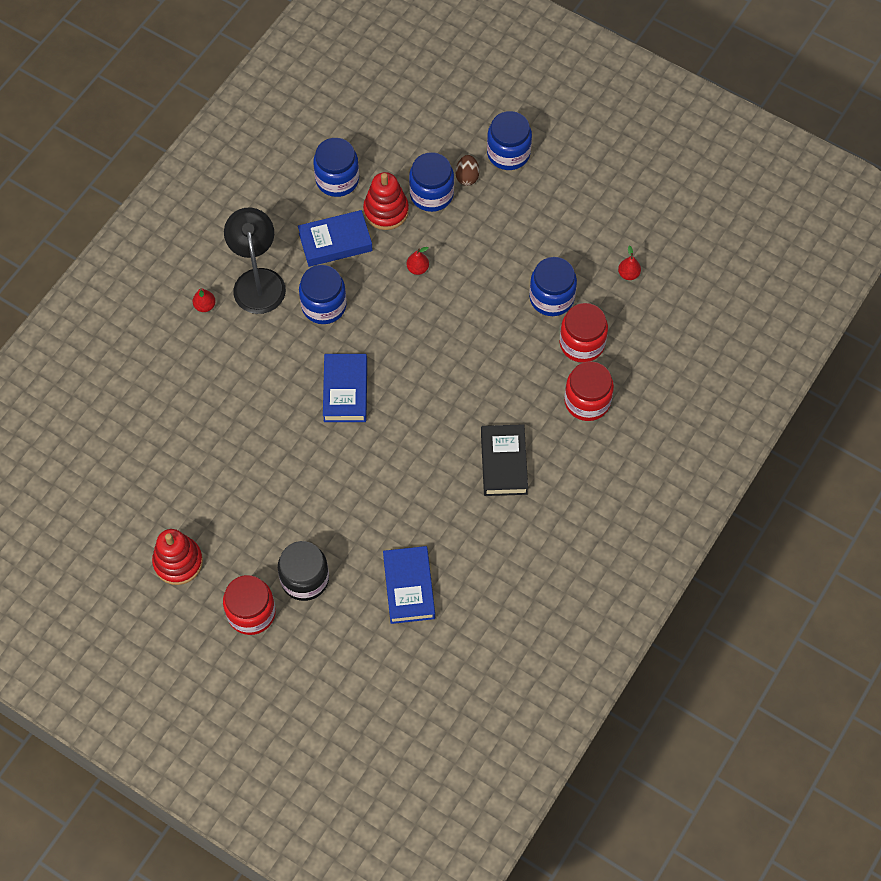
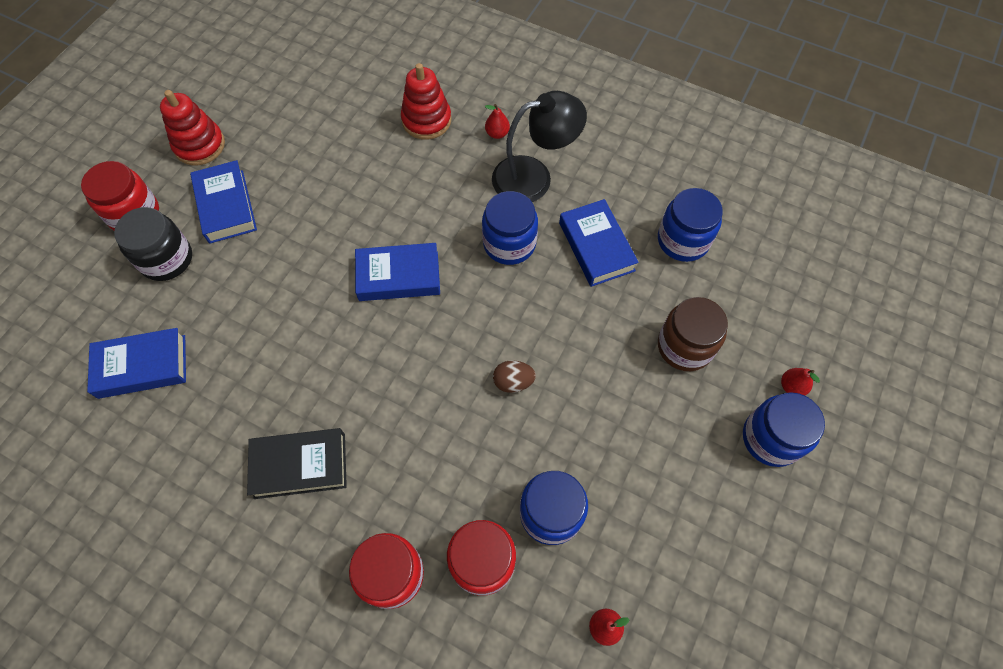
camera: 85 degrees right, 0 degrees up
(253, 533) = (226, 206): none -> blue book
(386, 211) = (649, 296): red stacking toy -> red stacking toy (426, 120)
(417, 268) = (573, 339): red pear -> red pear (791, 387)
(431, 194) = (685, 346): blue jar -> brown jar
(467, 177) = (721, 387): brown egg -> brown egg (513, 382)

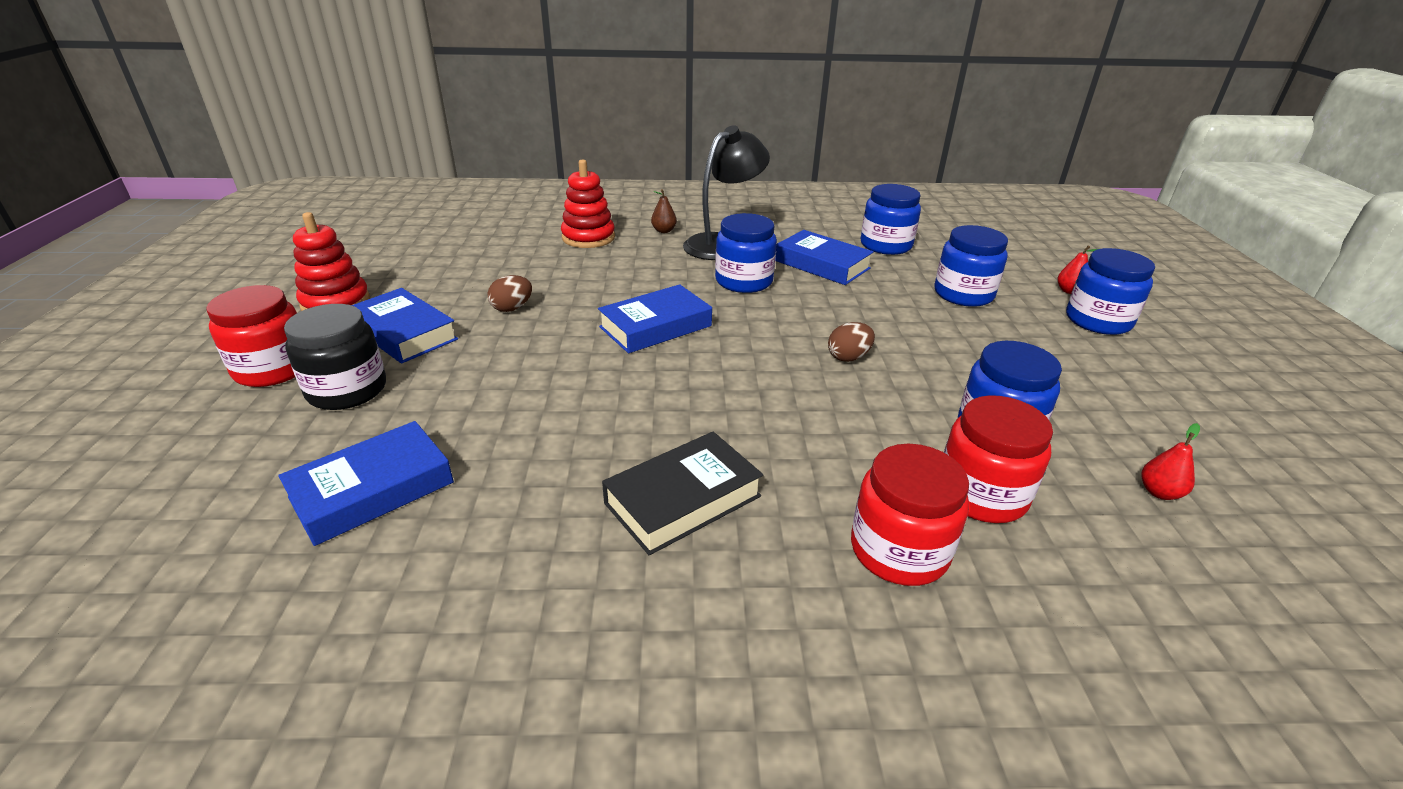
camera: 30 degrees left, 30 degrees down
(312, 205) = (512, 308): none -> brown egg
(497, 133) = (664, 231): red pear -> brown pear
(685, 346) = (963, 294): brown jar -> blue jar

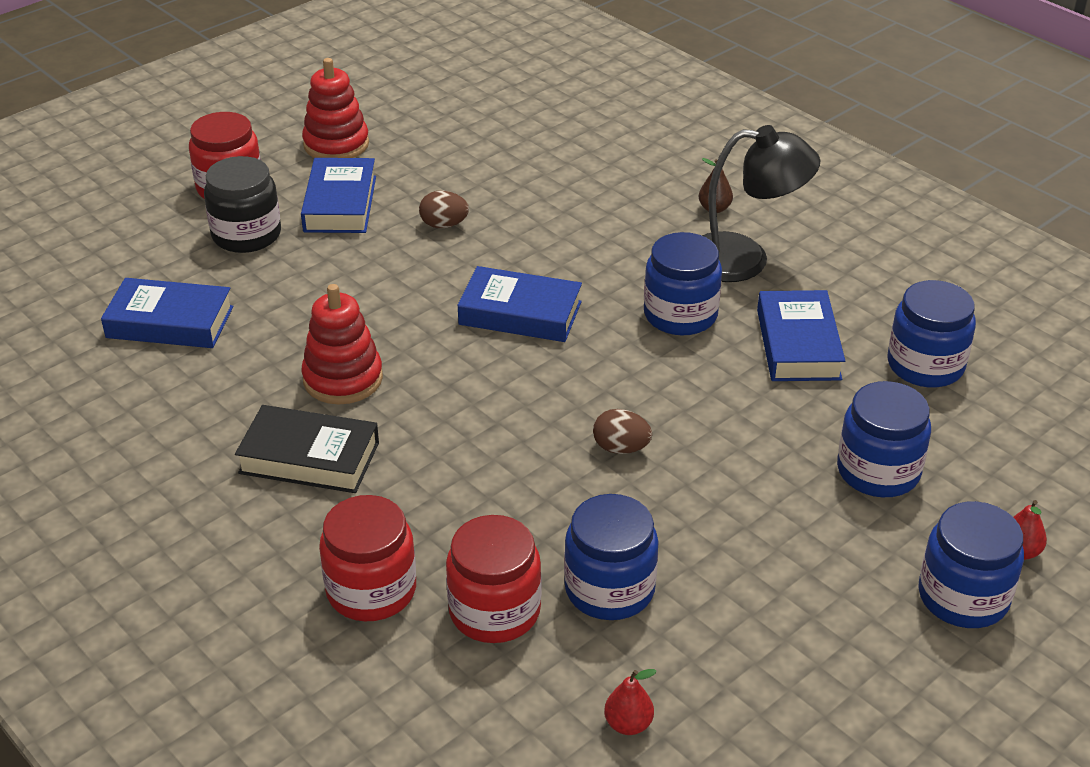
camera: 50 degrees right, 5 degrees up
(588, 237) = (627, 178): red stacking toy -> red stacking toy (343, 379)

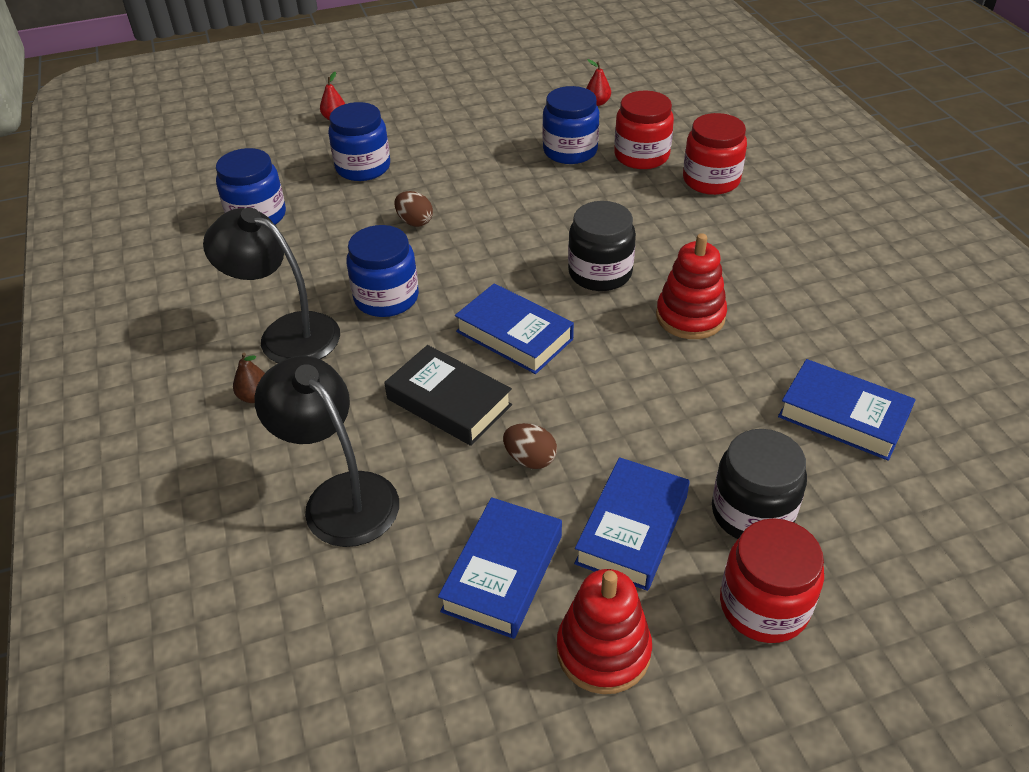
camera: 155 degrees left, 5 degrees up
(309, 458) = (732, 263): black book -> black book (449, 402)
(465, 403) = (600, 273): none -> black jar
(577, 170) = (340, 496): none -> black lamp
(621, 448) = (509, 217): brown egg -> brown egg (415, 222)
(798, 344) = (324, 252): blue book -> blue book (502, 573)
(963, 597) = (387, 109): blue jar -> none

